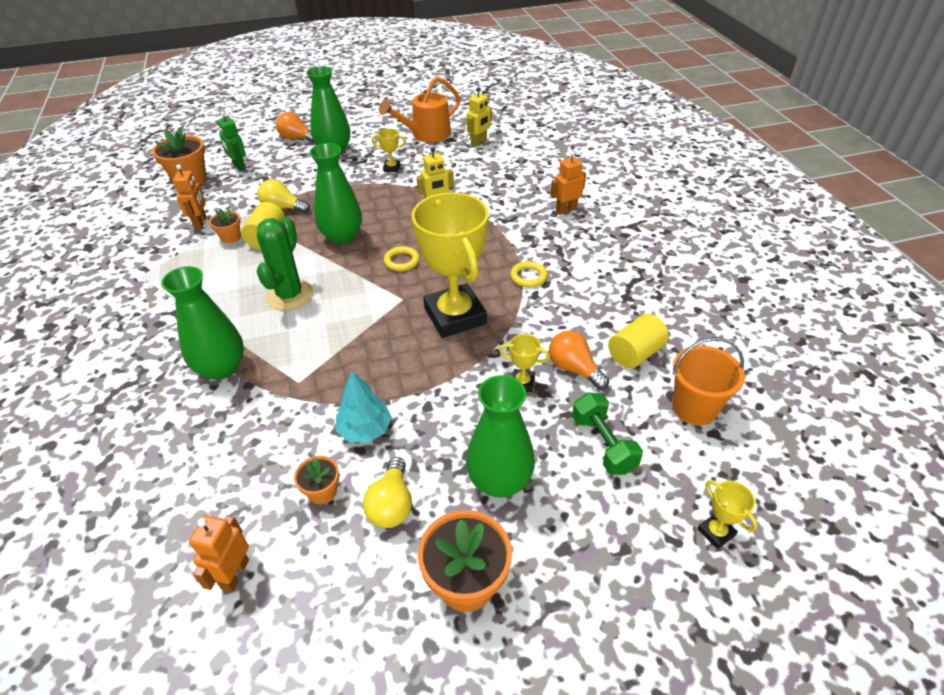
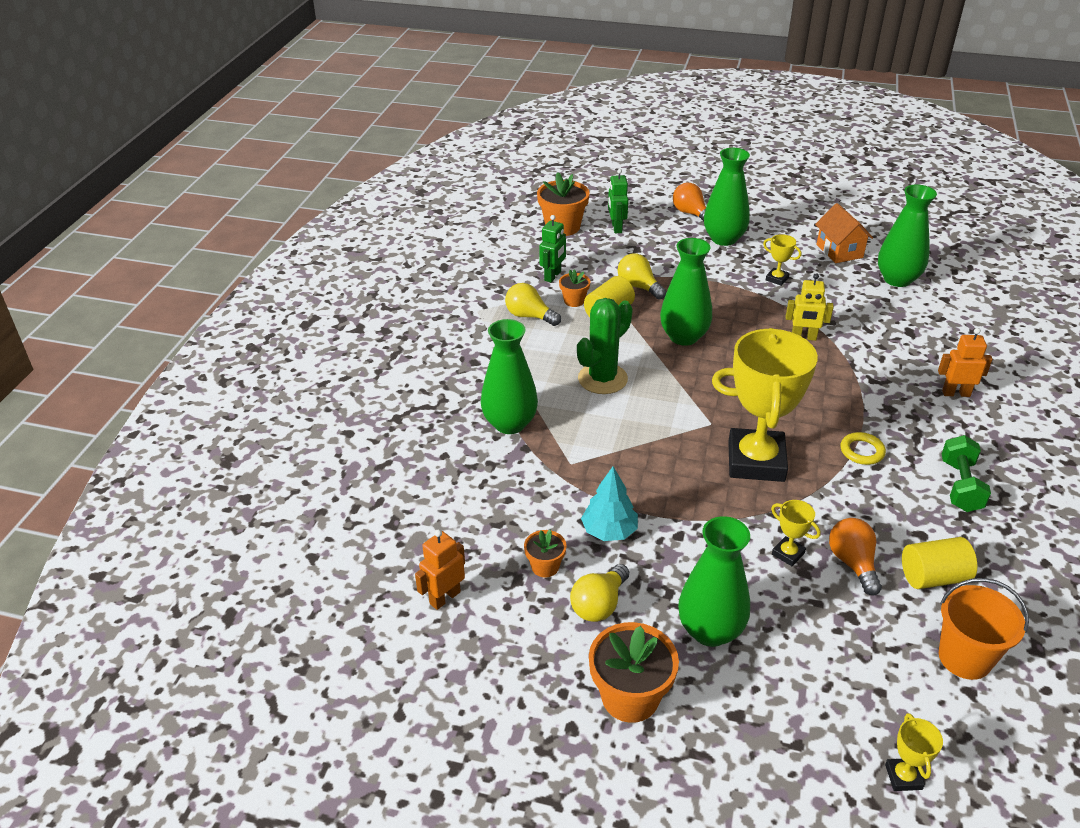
camera: 30 degrees right, 5 degrees down
(195, 264) = (529, 316): none -> yellow light bulb
(200, 223) = (553, 276): orange robot -> green robot
(426, 134) = (839, 251): orange watering can -> orange house
(479, 142) = (897, 279): yellow robot -> green vase
(603, 444) = (837, 646): green dumbbell -> green dumbbell (960, 486)

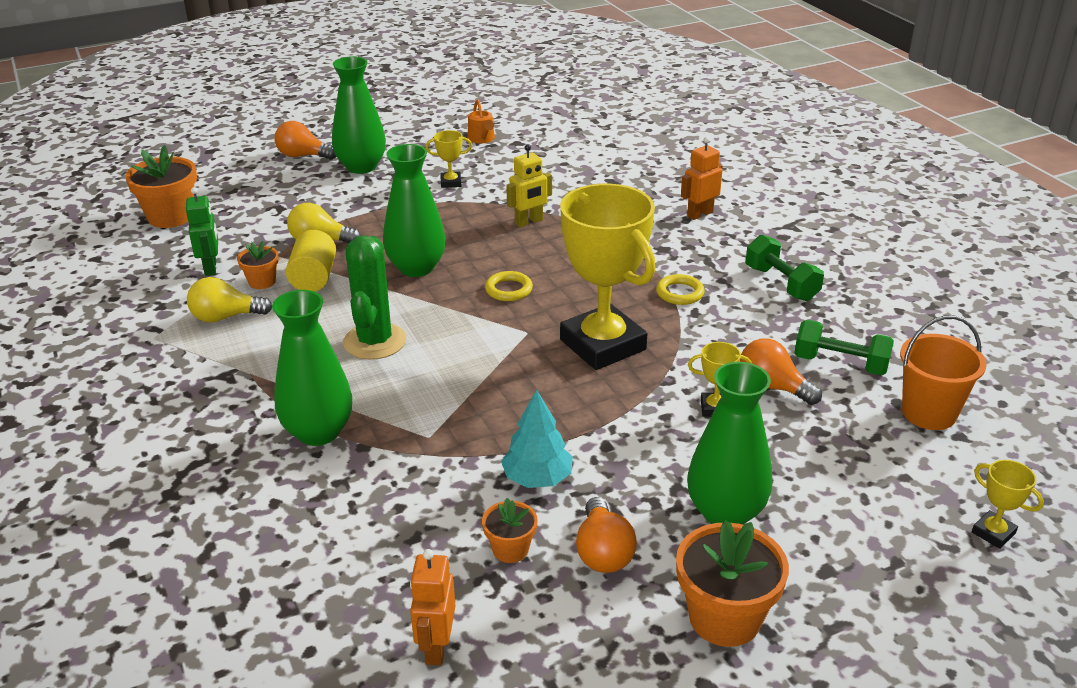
camera: 40 degrees left, 5 degrees down
(599, 604) = (603, 552): yellow light bulb -> orange light bulb
(616, 228) = (235, 196): green robot -> none
(839, 251) = (482, 139): orange house -> orange watering can
(897, 279) = (556, 144): green vase -> none
(933, 577) = (840, 364): yellow cylinder -> green dumbbell

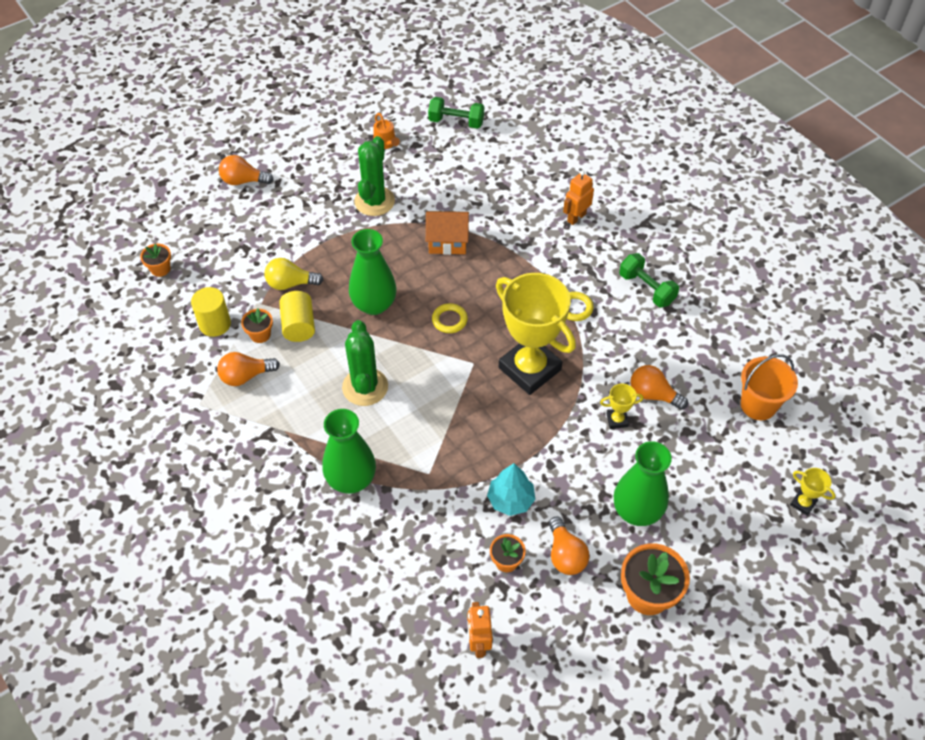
camera: 10 degrees left, 20 degrees up
(171, 217) = (160, 269): orange flower pot -> orange flower pot, size x0.55
(211, 268) = (215, 324): green robot -> yellow cylinder
(225, 317) = (246, 376): yellow light bulb -> orange light bulb
(361, 167) = (296, 189): green vase -> none
(451, 182) = (374, 201): yellow trophy -> green cactus
(529, 222) = (447, 242): yellow robot -> orange house
(840, 364) = (696, 366): green dumbbell -> green dumbbell (456, 122)

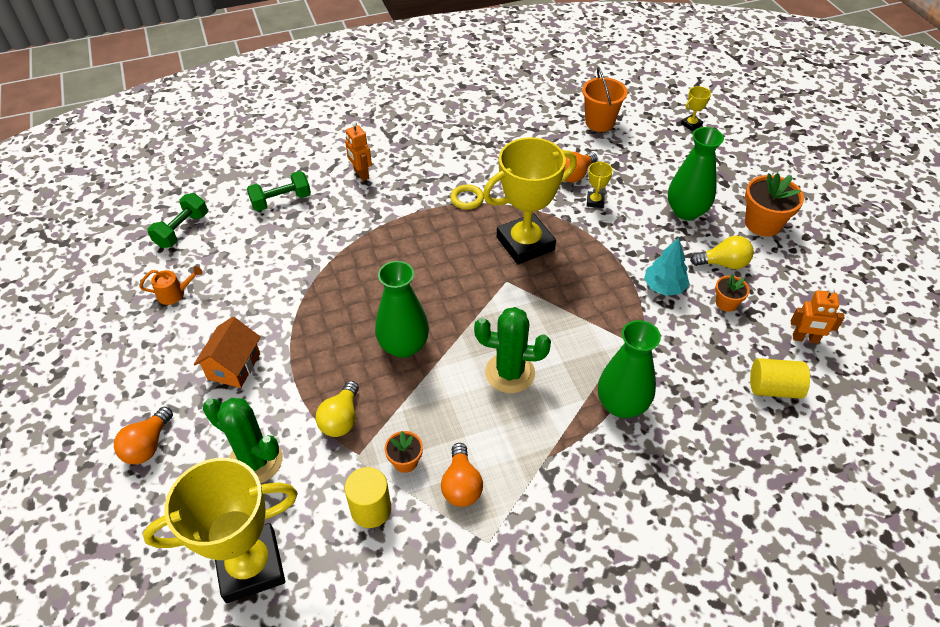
camera: 75 degrees left, 5 degrees down
(160, 269) = (250, 566): orange flower pot -> yellow trophy
(299, 325) = (406, 420): yellow cylinder -> yellow cylinder (774, 388)
(374, 201) = (257, 319): green cactus -> green cactus (255, 461)
(447, 242) = (346, 270): orange house -> orange house (234, 366)
(449, 320) = (448, 289): yellow ring -> none
(565, 555) = (723, 263): orange light bulb -> yellow light bulb
(646, 289) = (463, 151): green dumbbell -> green dumbbell (281, 201)

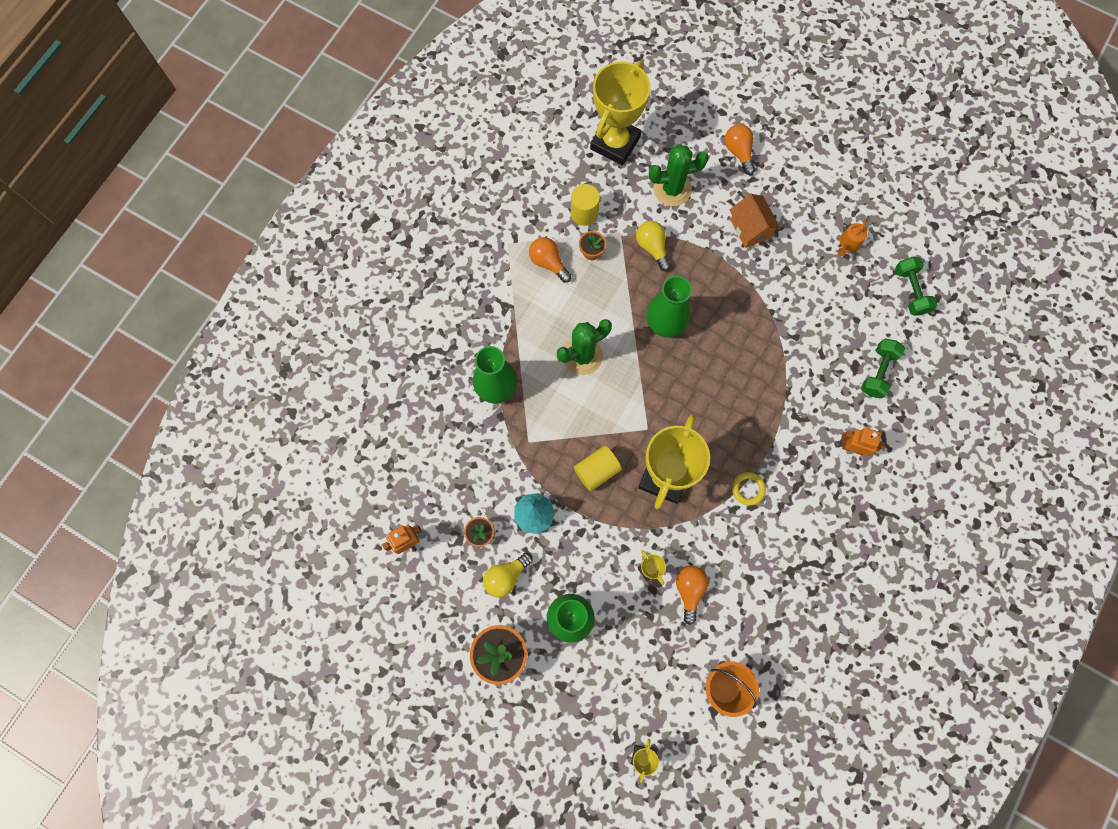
camera: 140 degrees right, 25 degrees up
(774, 388) = (408, 477): yellow cylinder -> yellow cylinder (597, 471)

